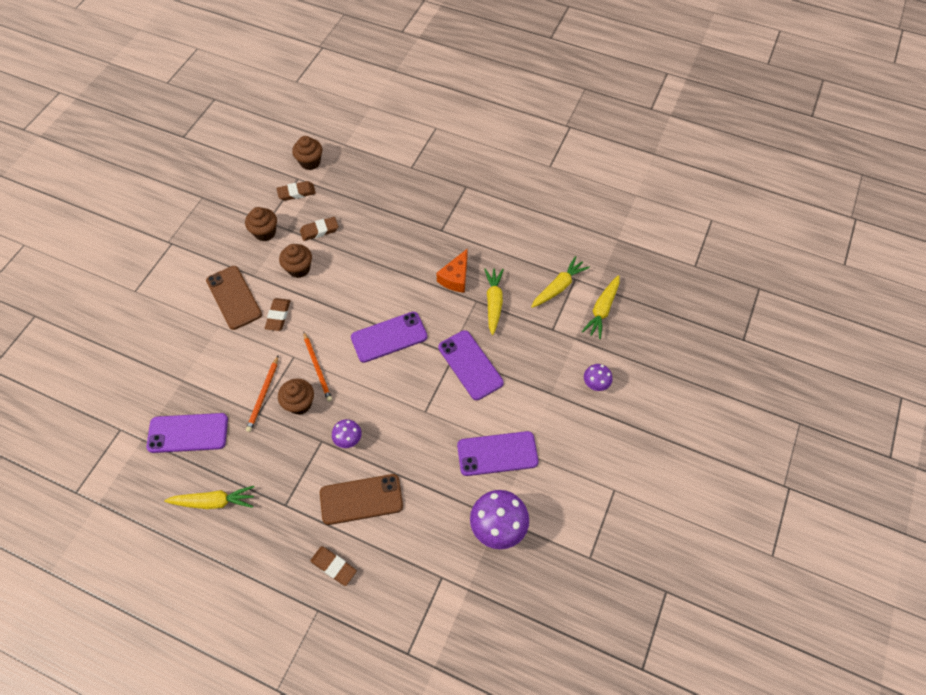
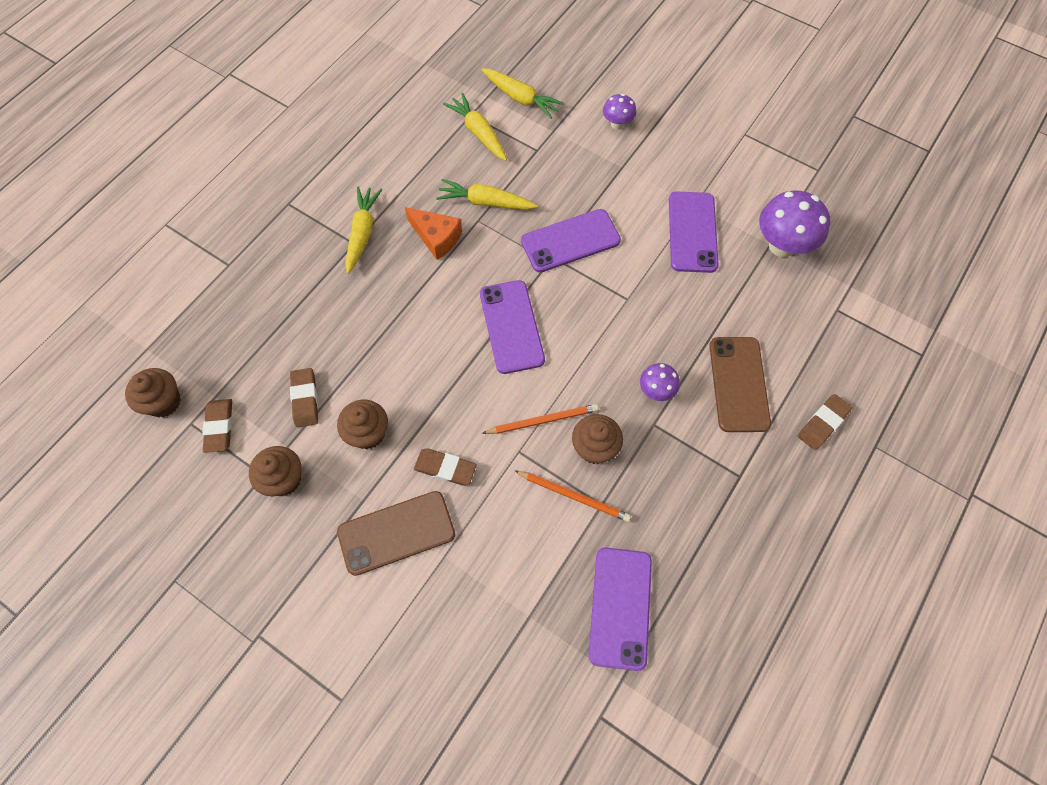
camera: 80 degrees left, 5 degrees up
(214, 502) = (729, 571): yellow carrot -> yellow carrot (362, 233)

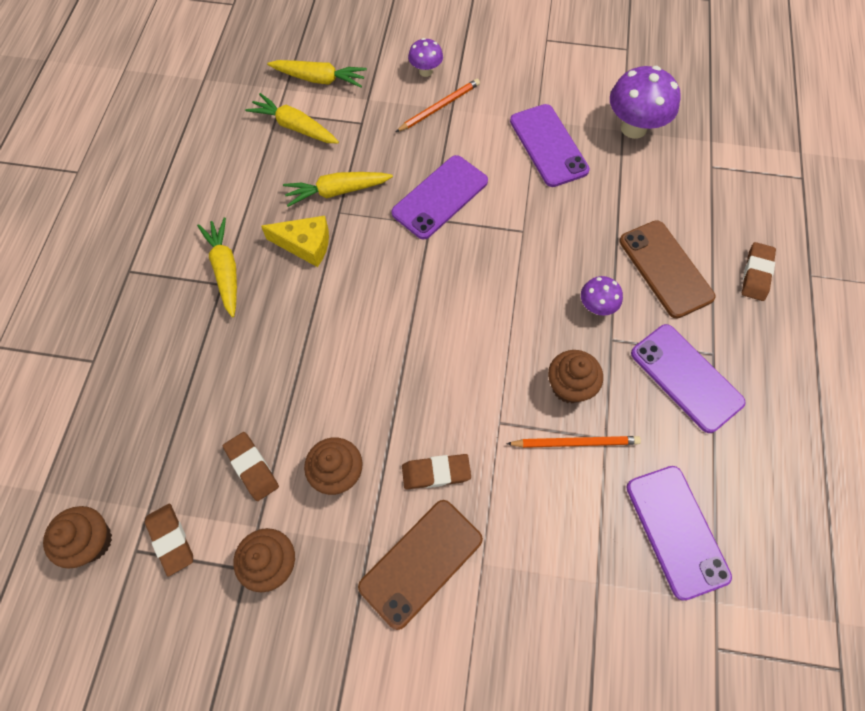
camera: 25 degrees left, 0 degrees up
(436, 237) = (305, 245): orange cheese -> yellow cheese
(512, 326) = (427, 302): purple phone -> purple phone (686, 377)
(543, 420) = (506, 382): orange pencil -> orange pencil (439, 107)

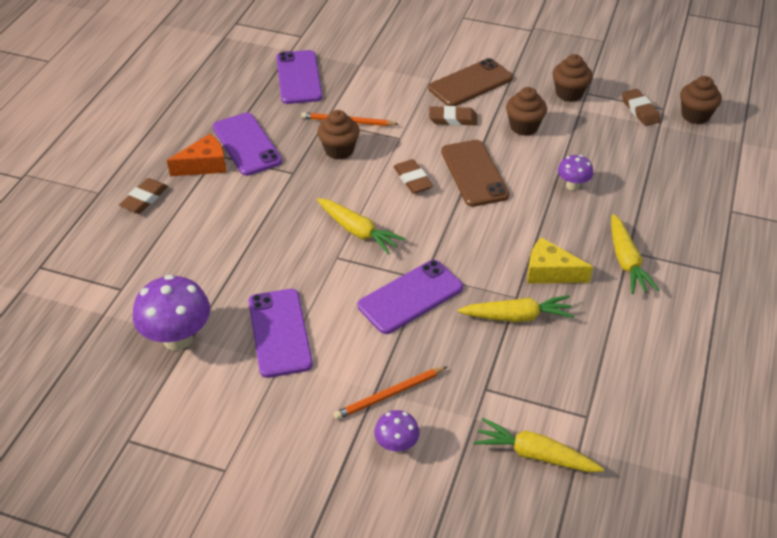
camera: 170 degrees left, 20 degrees down
(252, 467) = (587, 136): brown eraser -> brown eraser (412, 179)
(295, 127) = (565, 394): yellow carrot -> yellow carrot (358, 231)
(596, 307) = (295, 194): purple mushroom -> purple mushroom (572, 185)
(665, 269) = (220, 212): brown phone -> brown phone (474, 173)
(719, 334) = (204, 165): none -> orange cheese

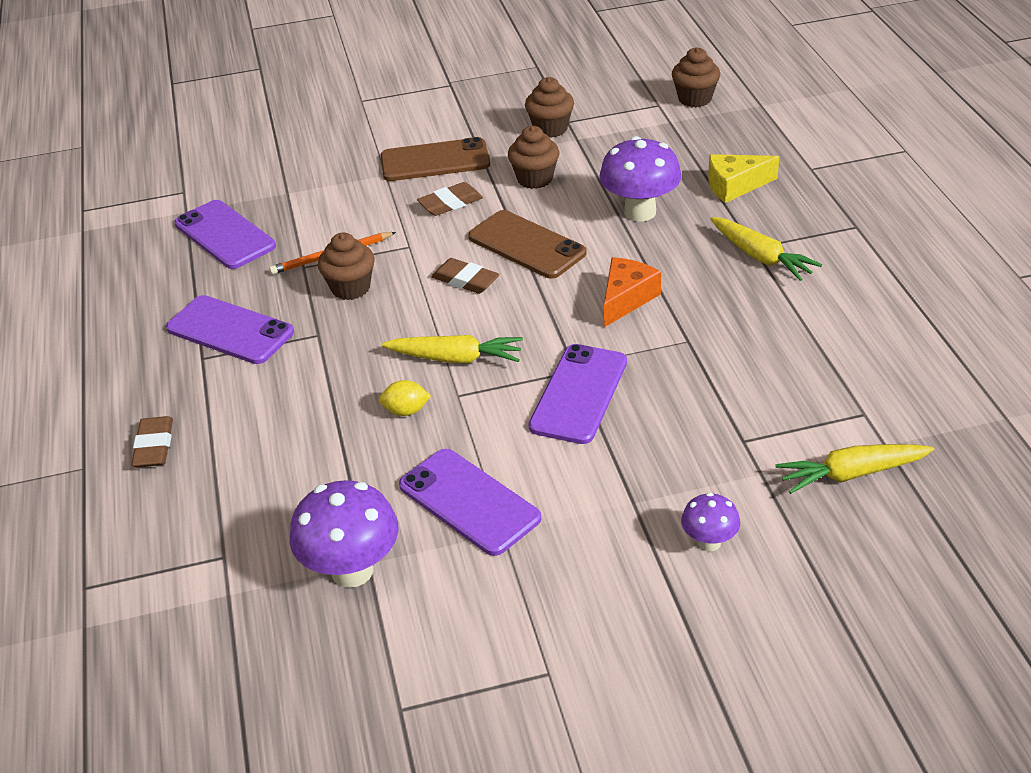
camera: 30 degrees left, 5 degrees down
(204, 165) = (197, 375): orange cheese -> orange cheese (626, 299)
(297, 251) = (406, 411): none -> yellow lemon
(389, 395) = (652, 498): orange pencil -> none
(470, 83) = (435, 161): brown phone -> brown phone turned 60 degrees clockwise
(517, 316) = (707, 358): yellow carrot -> none
(550, 272) = (698, 301): yellow cheese -> yellow cheese (735, 186)
(572, 185) = (640, 212): purple mushroom -> purple mushroom, size x1.84
(640, 110) = (637, 115): brown eraser -> none

